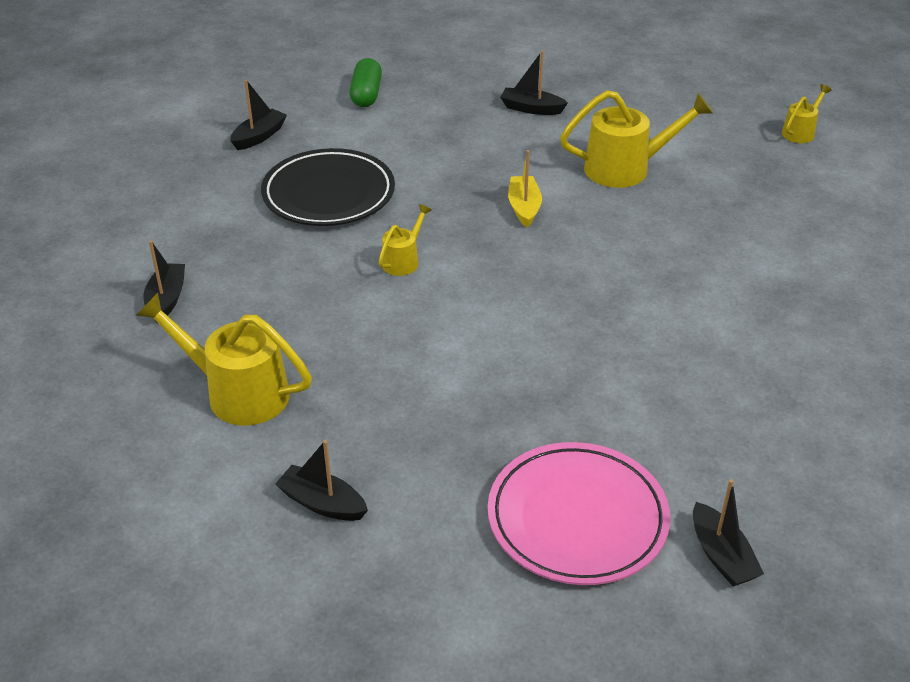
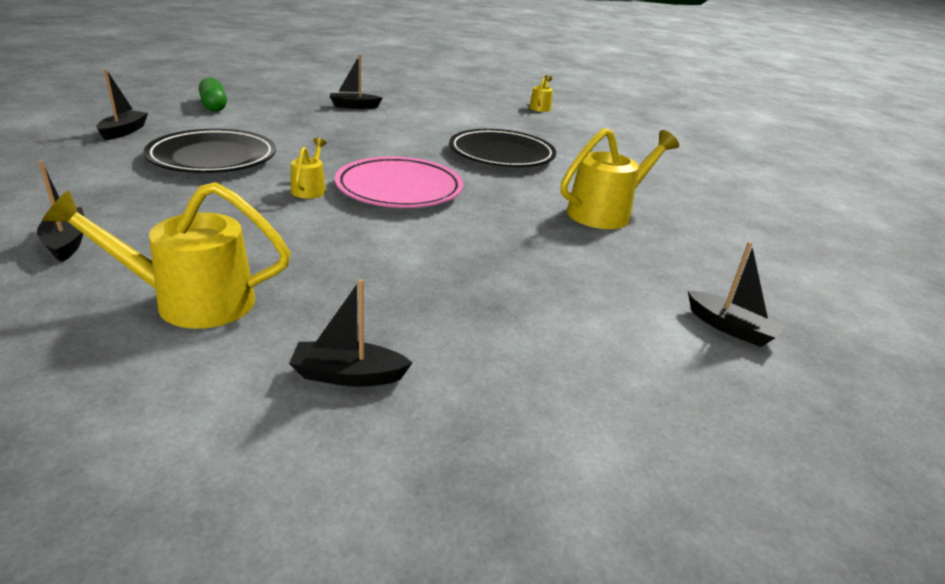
camera: 30 degrees left, 10 degrees down
(524, 208) = (389, 152): yellow boat -> none
(577, 518) = (600, 329): pink plate -> pink plate (399, 189)
(627, 168) = (447, 128): yellow watering can -> yellow watering can (606, 213)
(665, 231) = (501, 154): none -> black plate

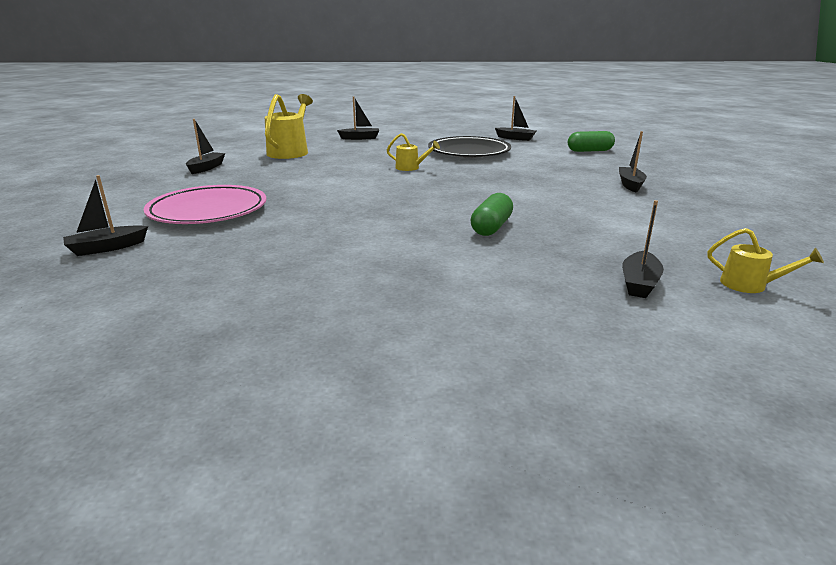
camera: 110 degrees right, 5 degrees down
(399, 189) = (404, 186): pink plate -> pink plate (208, 211)
(501, 154) = (491, 227): black plate -> green capsule
(562, 126) = (639, 283): none -> black boat
(606, 213) = (320, 248): yellow watering can -> none

